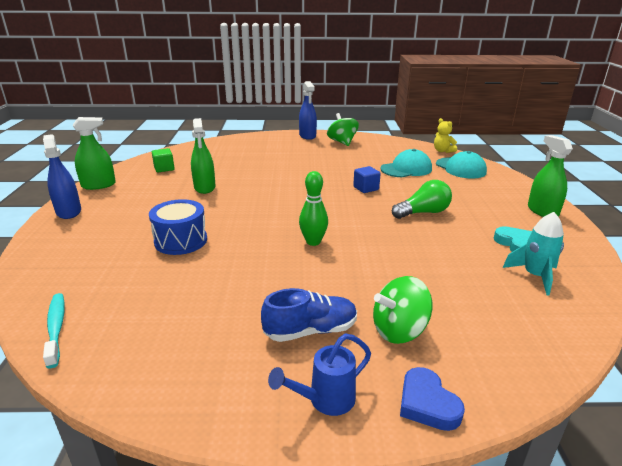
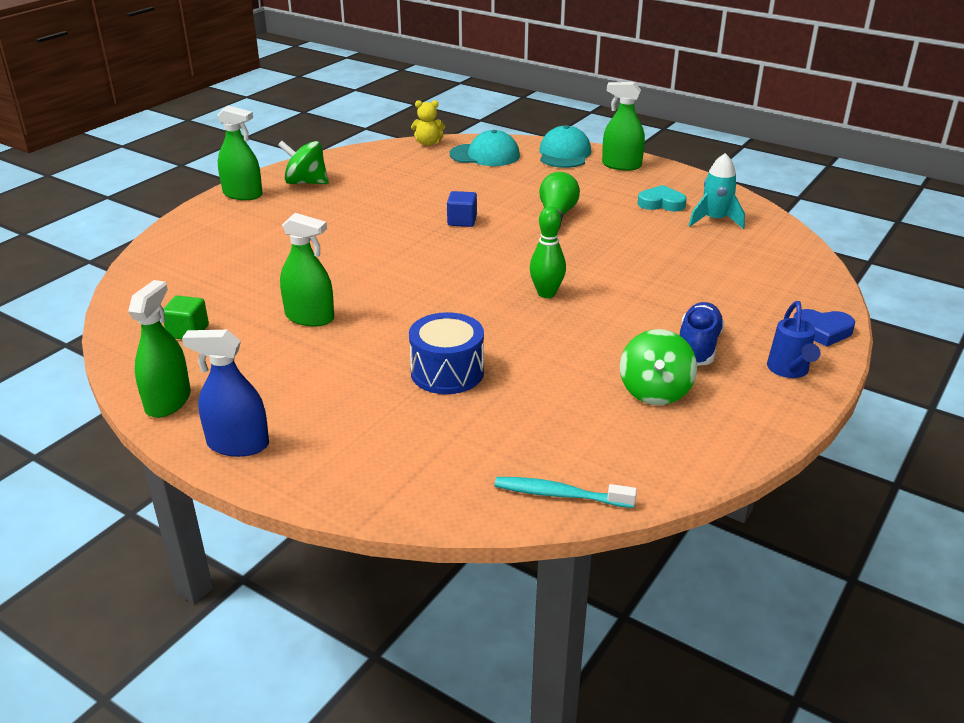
camera: 55 degrees left, 5 degrees up
(307, 136) = (242, 194): blue spray bottle -> green spray bottle
(399, 330) = (733, 307): green spinning top -> green spinning top (655, 391)
(406, 169) = (445, 181): turquoise cap -> turquoise cap (564, 154)

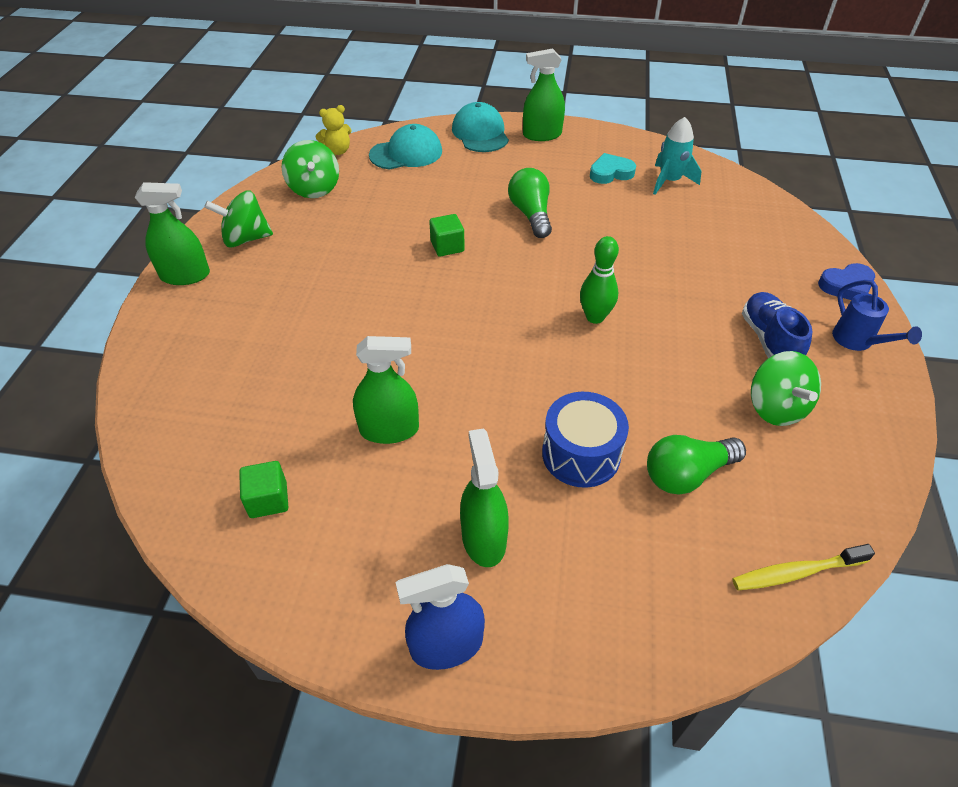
camera: 25 degrees left, 15 degrees up
(168, 401) = (322, 615): green spray bottle -> green spray bottle (483, 538)
(387, 163) = (314, 188): none -> green spinning top
(462, 221) = (447, 246): blue cube -> green cube
(526, 409) = (686, 474): none -> green light bulb
(559, 494) = (795, 572): turquoise toothbrush -> yellow toothbrush

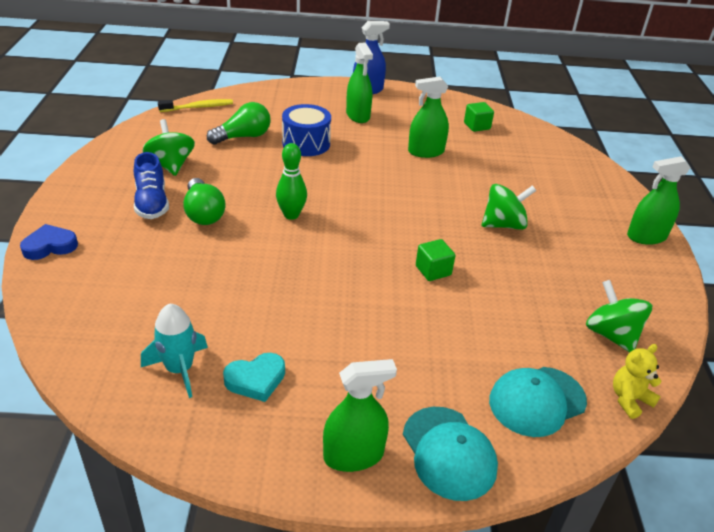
camera: 170 degrees right, 10 degrees down
(246, 239) = (628, 271): green spinning top -> green spinning top (503, 224)
(531, 214) = (355, 311): green light bulb -> green light bulb (203, 213)
(857, 342) = (78, 203): blue watering can -> none

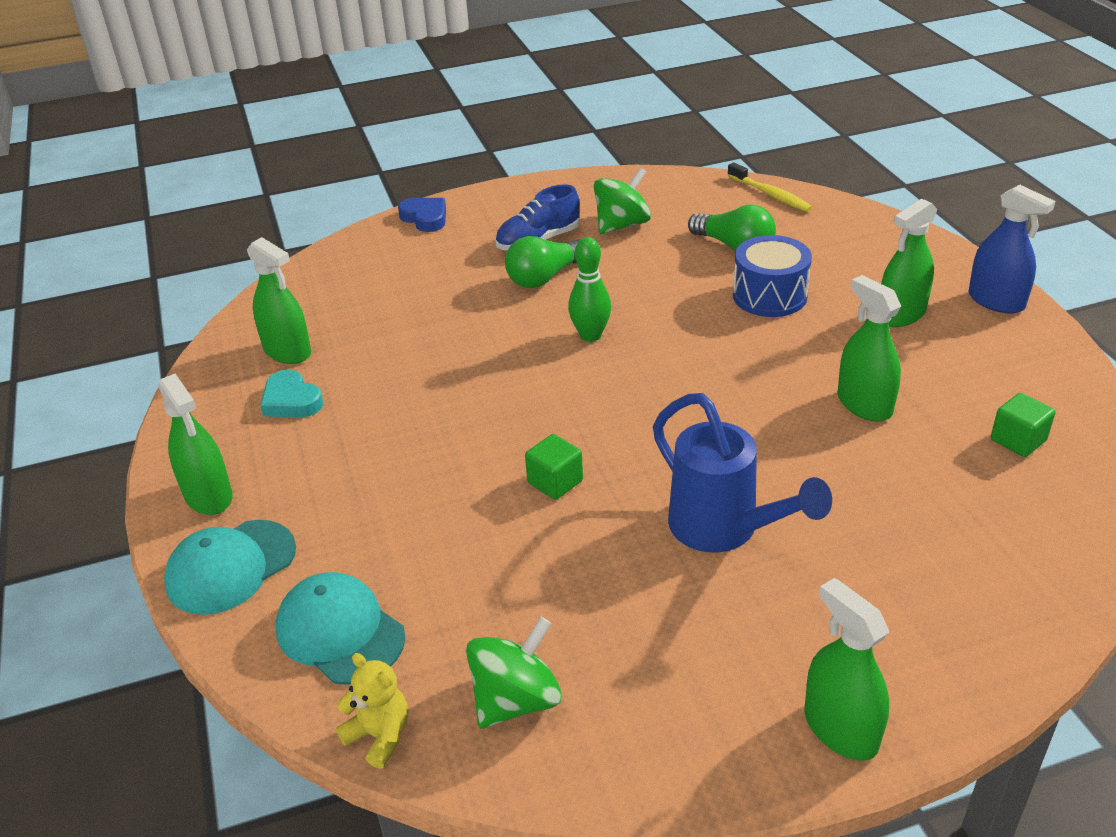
camera: 75 degrees right, 0 degrees up
(179, 369) = (287, 351): turquoise rocket -> green spray bottle
(503, 224) = (724, 530): green spinning top -> blue watering can

